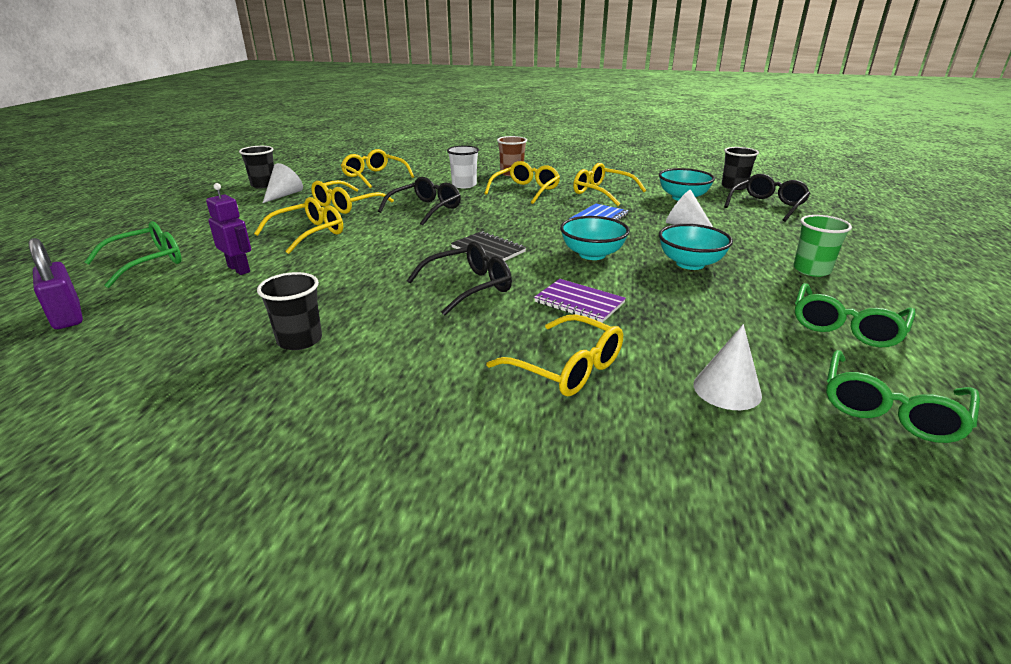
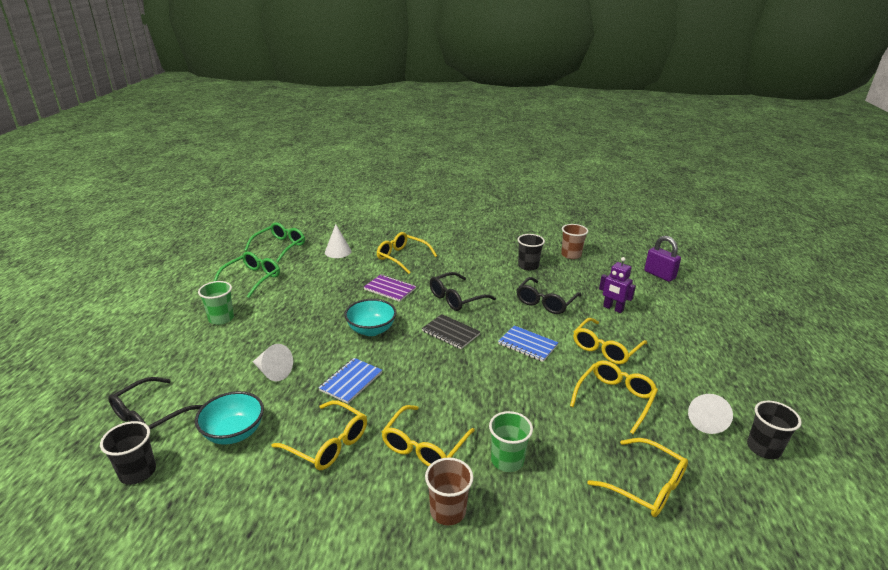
camera: 175 degrees right, 0 degrees up
(147, 262) = (682, 313): green glasses -> none
(174, 365) = (571, 255): none -> brown cup
(398, 238) = (527, 345): none -> blue notebook
(426, 209) = (527, 393): black glasses -> black glasses (545, 302)
(464, 185) = (507, 460): white cup -> green cup
(690, 264) = (303, 322): turquoise bowl -> none

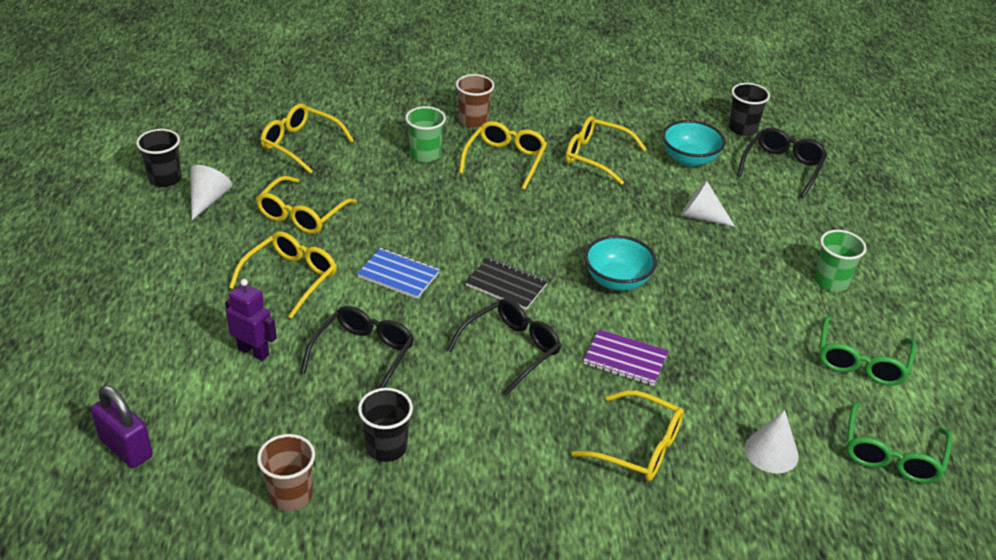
camera: 170 degrees right, 10 degrees up
(351, 381) = (606, 212): blue notebook -> none

